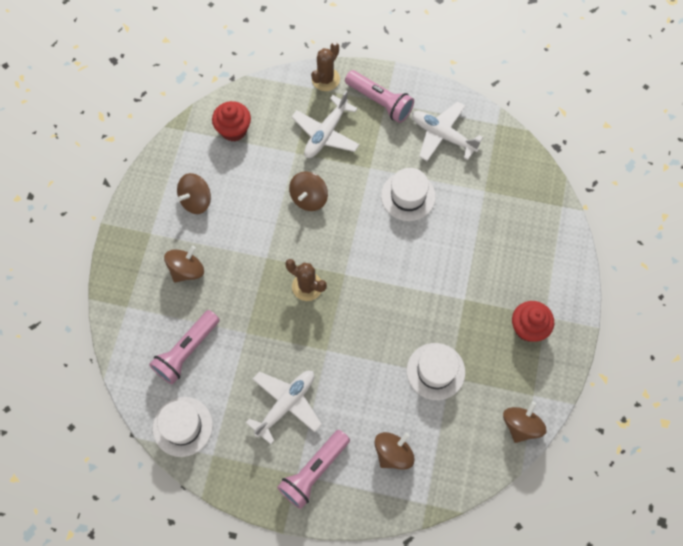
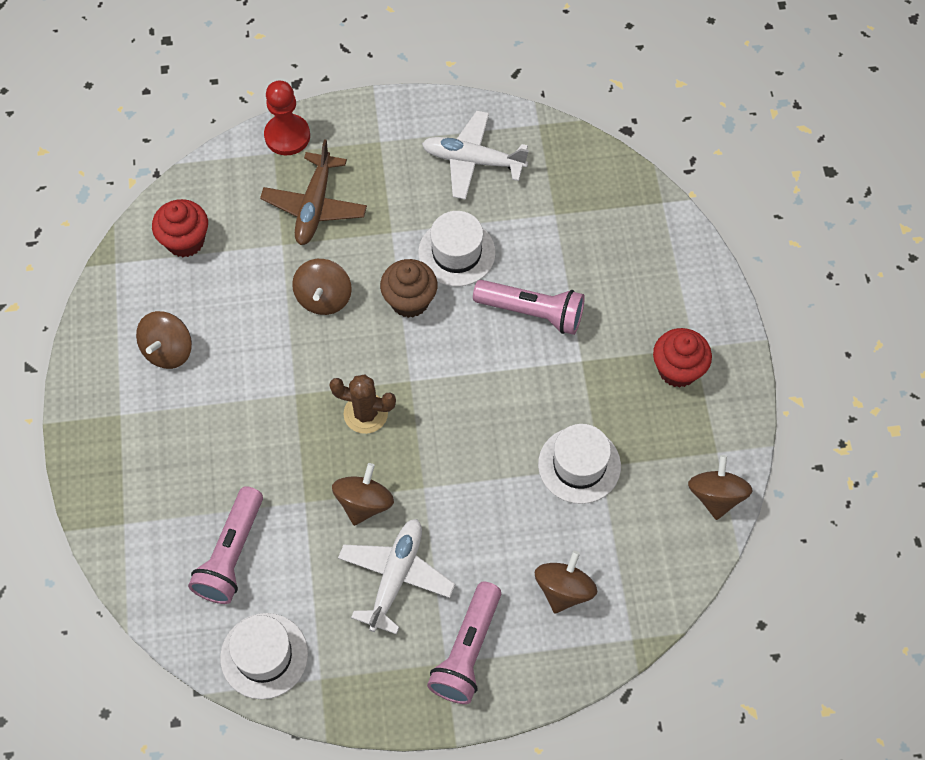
camera: 20 degrees left, 5 degrees down
(187, 270) = (190, 447): brown spinning top -> brown spinning top (364, 503)
(325, 79) = (287, 136): brown cactus -> red pawn
(326, 133) = (315, 206): white plane -> brown plane
(364, 219) = (409, 300): none -> brown cupcake
(379, 101) = (372, 143): pink flashlight -> pink flashlight (532, 312)

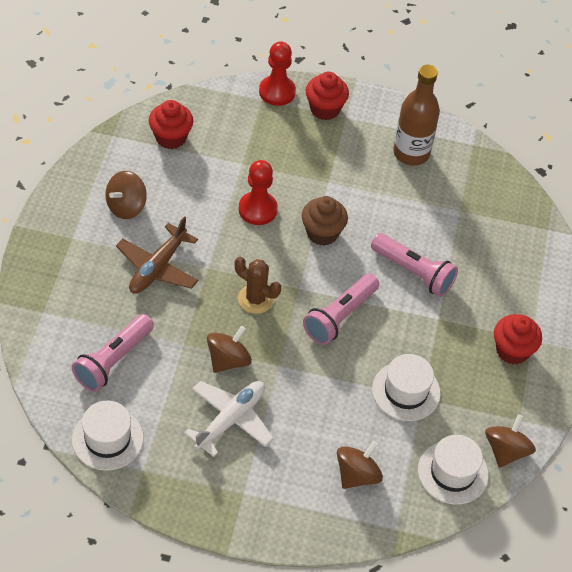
camera: 15 degrees right, 10 degrees down
(315, 206) = (277, 145): brown plane -> brown plane (157, 267)
(324, 298) = (257, 209): brown spinning top -> red pawn
(351, 139) = (325, 109): none -> red cupcake
(456, 253) = (372, 212): white hat -> white hat (453, 472)
(467, 650) = (264, 491): pink flashlight -> pink flashlight (340, 316)
(472, 161) = (411, 153): white plane -> brown bottle

